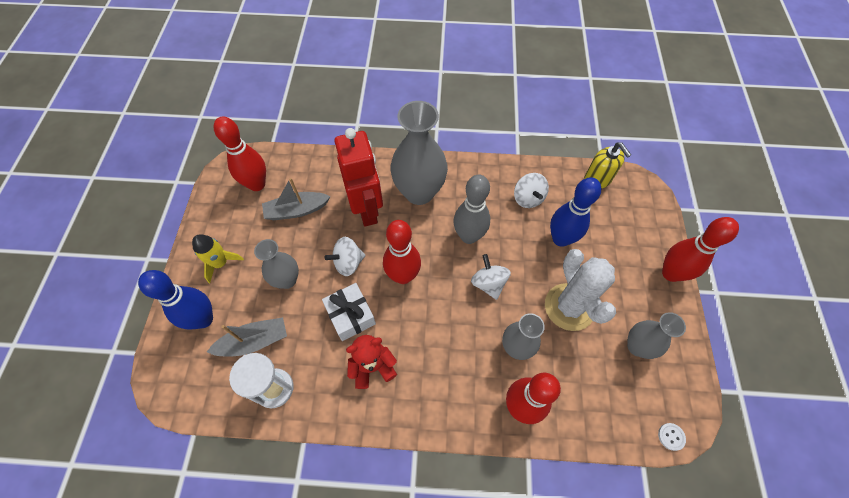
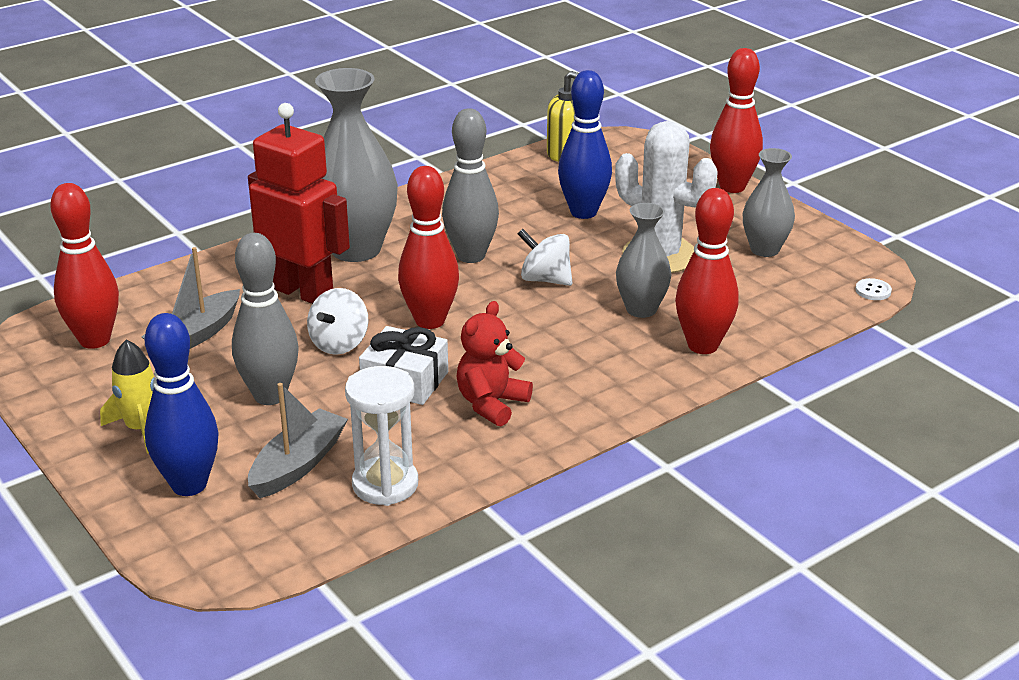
camera: 40 degrees left, 30 degrees down
(287, 280) = (270, 396): grey vase -> grey bowling pin
(528, 198) = (503, 199): white spinning top -> none

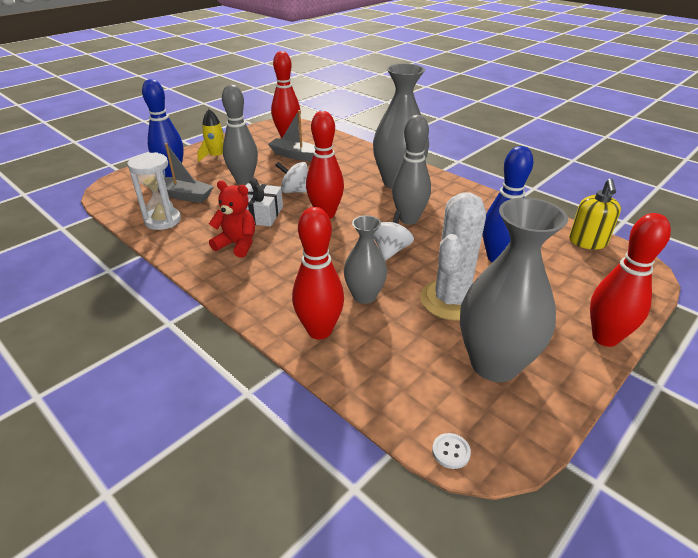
camera: 80 degrees right, 5 degrees up
(303, 292) = (345, 174): red robot -> none
(764, 249) = (494, 364): grey vase -> grey vase, size x1.74

